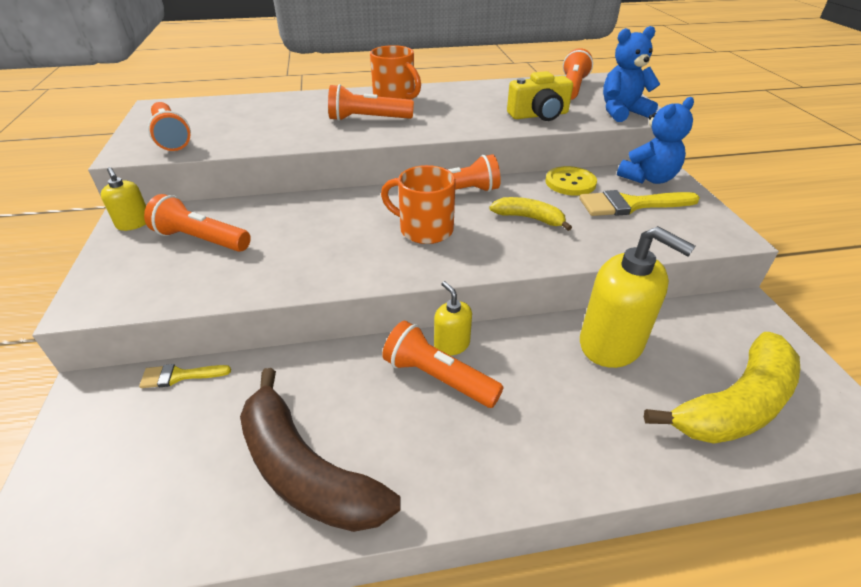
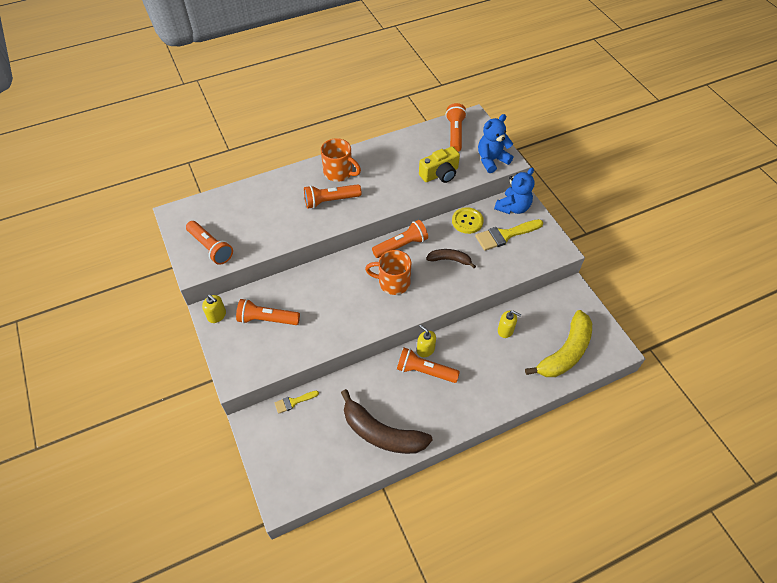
camera: 15 degrees left, 15 degrees up
(529, 218) = (449, 260): yellow banana -> brown banana
(611, 344) = (505, 330): yellow soap dispenser -> yellow soap dispenser, size x0.50

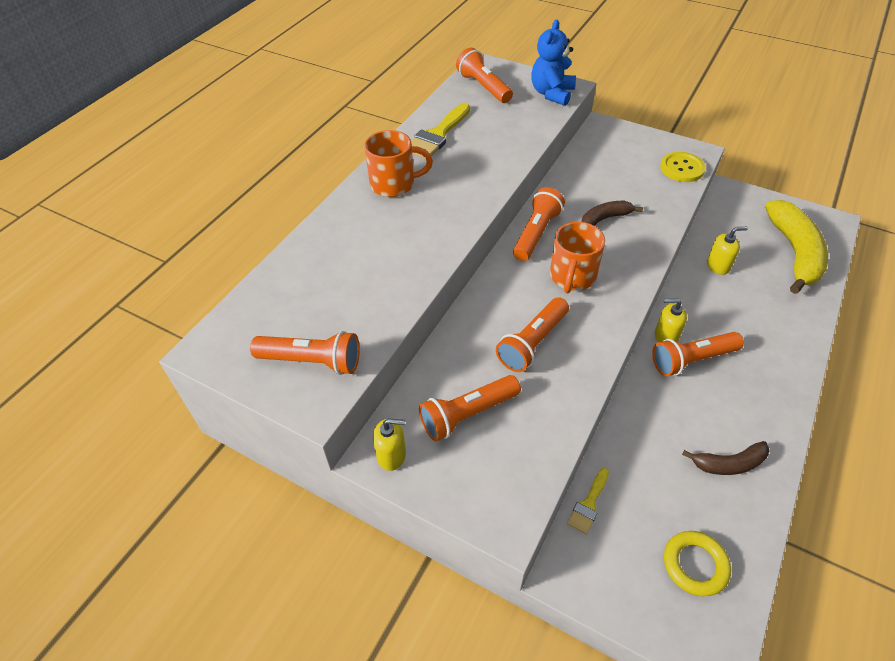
camera: 35 degrees left, 5 degrees down
(312, 462) = (695, 565): none -> yellow ring
(331, 201) = (419, 218): orange flashlight -> orange flashlight (533, 343)
(381, 433) = (729, 464): brown banana -> brown banana, size x0.54
(393, 282) = (572, 277): orange mug -> orange mug turned 45 degrees counterclockwise
(440, 174) = (514, 130): yellow camera -> none
(467, 221) = (577, 172): yellow button -> yellow button (682, 168)
(505, 235) = (630, 166): yellow brush -> yellow brush (437, 135)
(513, 207) = (606, 137): blue teddy bear -> none

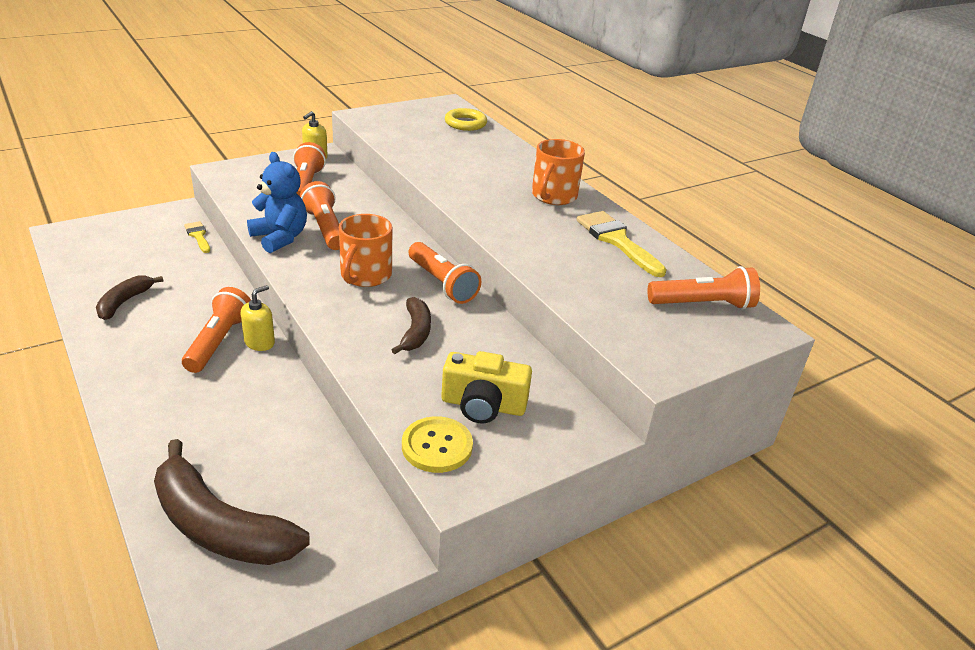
camera: 115 degrees right, 15 degrees down
(312, 361) = (396, 122): orange flashlight -> none
(552, 94) = (649, 347): blue teddy bear -> blue teddy bear (280, 238)
(572, 277) = (365, 275): orange mug -> orange mug turned 120 degrees counterclockwise
(633, 166) = (483, 405): none -> yellow camera
(695, 565) = (104, 251): yellow ring -> yellow ring (465, 123)
(718, 266) = (286, 438): yellow soap dispenser -> none
(794, 252) = (219, 526): yellow banana -> brown banana

